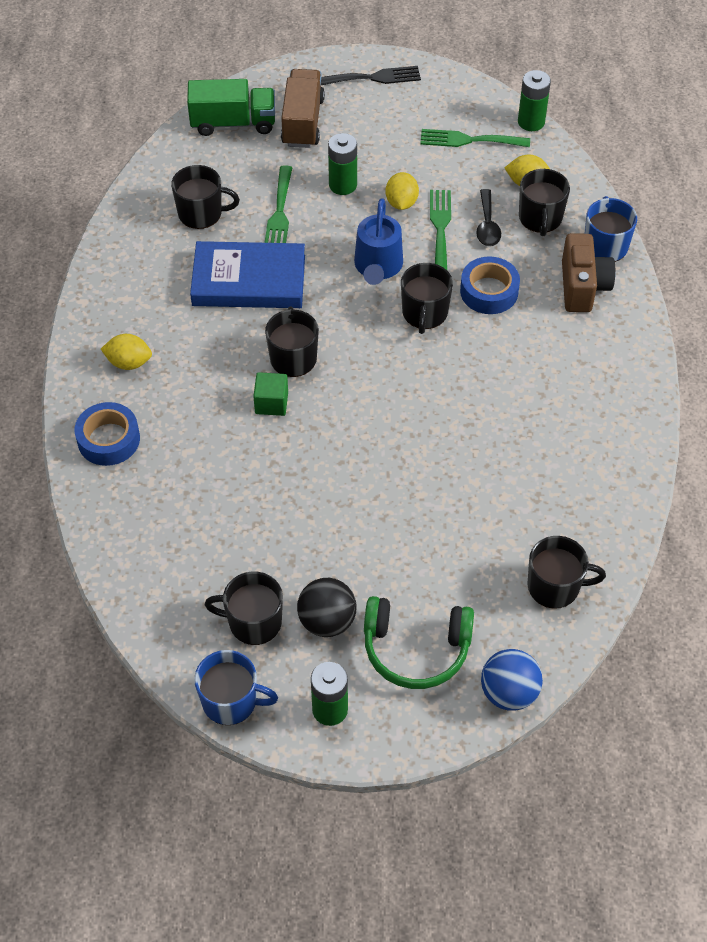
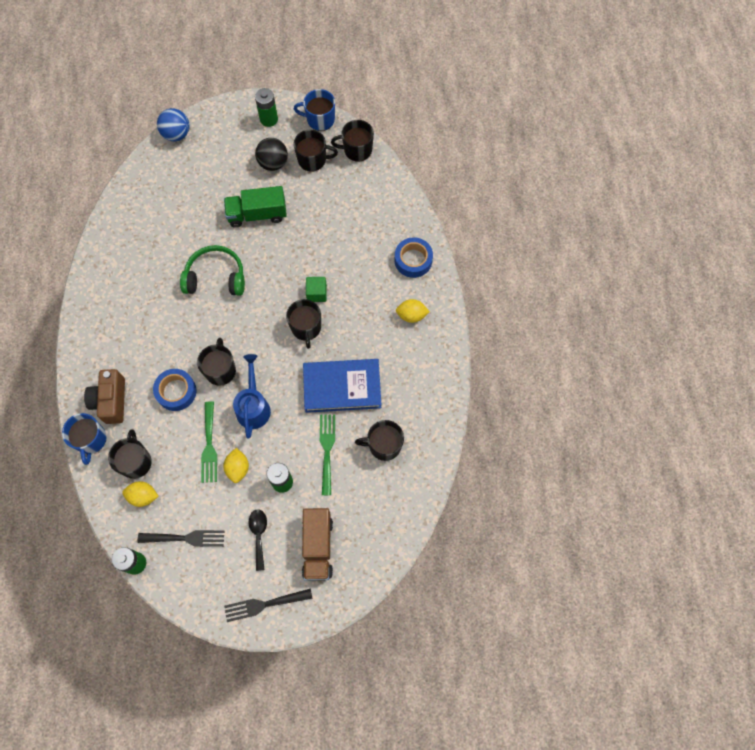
camera: 175 degrees right, 15 degrees up
(233, 123) = (372, 541): green truck -> green truck (257, 214)
(416, 649) = (225, 152): green headphones -> green headphones (215, 277)
(469, 140) = (186, 538): green fork -> black fork
(487, 225) = (175, 451): black spoon -> black spoon (259, 535)
(555, 586) = (148, 191): black mug -> black mug (357, 149)

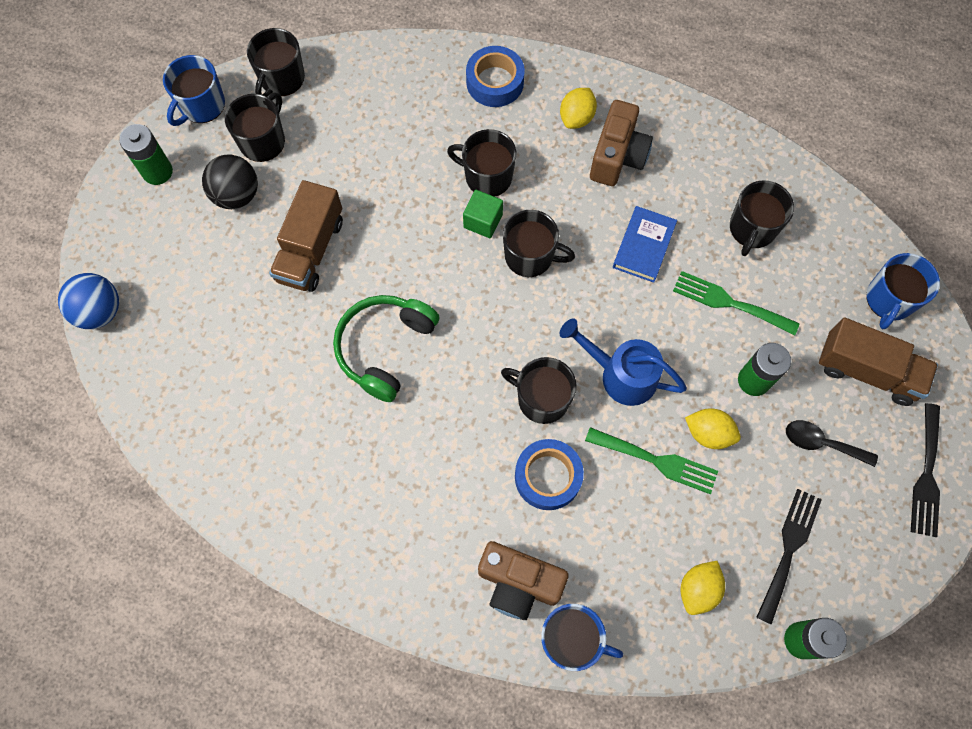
camera: 65 degrees left, 0 degrees up
(135, 461) = (637, 581): black mug -> black mug (487, 176)
(257, 214) = (310, 250): green truck -> brown truck
(342, 387) = (643, 246): blue book -> blue book, size x0.59
(373, 545) = (889, 300): none -> blue mug
(396, 349) = (617, 157): none -> brown camera

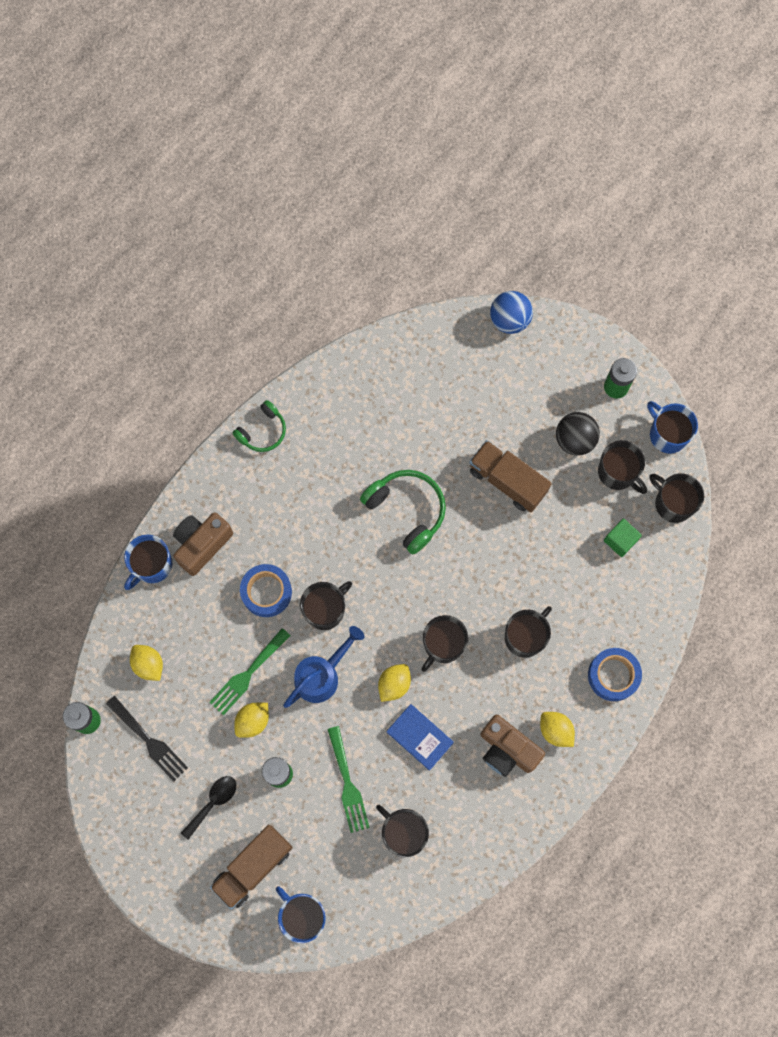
camera: 110 degrees right, 5 degrees up
(338, 563) = (263, 431): none -> green headphones
(483, 221) = (486, 619): green cube -> green cube (620, 540)
(597, 292) = (394, 684): none -> yellow lemon
(729, 303) = (348, 784): green fork -> green fork turned 120 degrees clockwise
(926, 475) = (159, 870): black fork -> none

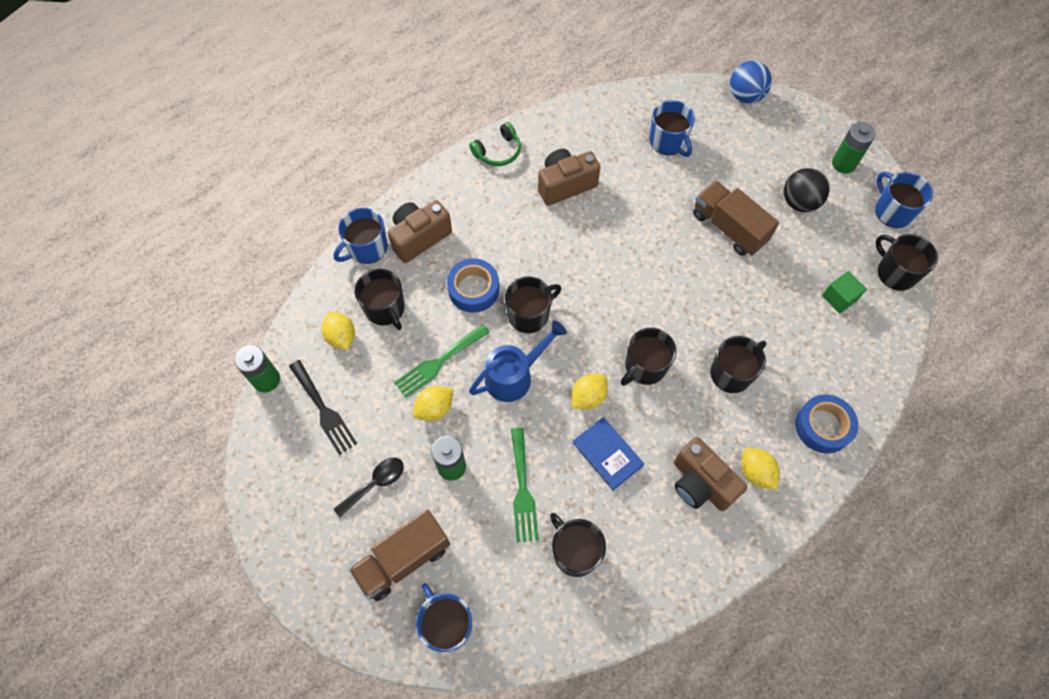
camera: 10 degrees right, 10 degrees down
(338, 459) = (565, 185): none -> brown camera
(407, 510) = (625, 238): green headphones -> none
(435, 390) = (668, 142): none -> blue mug
(618, 472) = (840, 237): black mug -> black mug (385, 309)

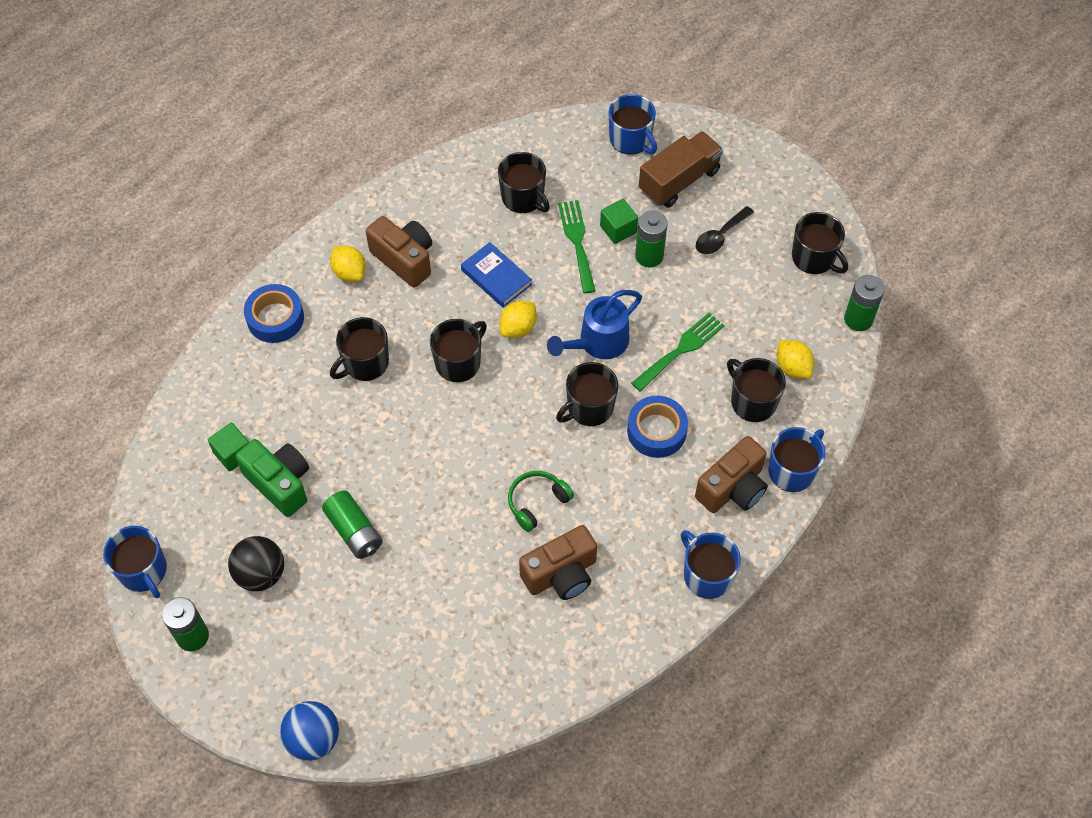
camera: 175 degrees right, 5 degrees down
(324, 410) = (789, 295): black fork -> none
(435, 408) = (676, 305): yellow lemon -> none
(478, 502) = (618, 229): none -> green cube
(498, 151) = (655, 617): green headphones -> green headphones (537, 502)
(668, 142) = (427, 651): blue mug -> blue mug (707, 575)
(729, 228) = (354, 531): brown truck -> green battery
(794, 270) = (280, 483): none -> green camera
(895, 272) = (159, 490): black mug -> black mug (814, 258)

